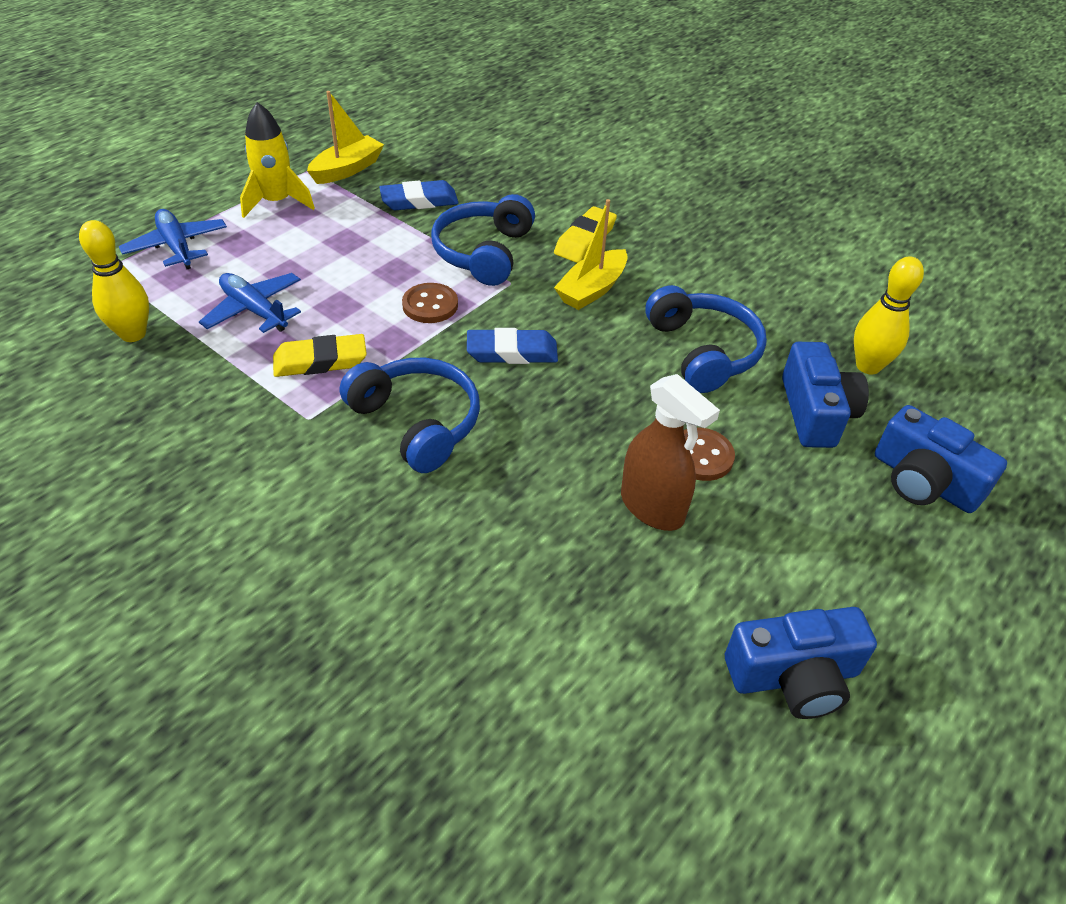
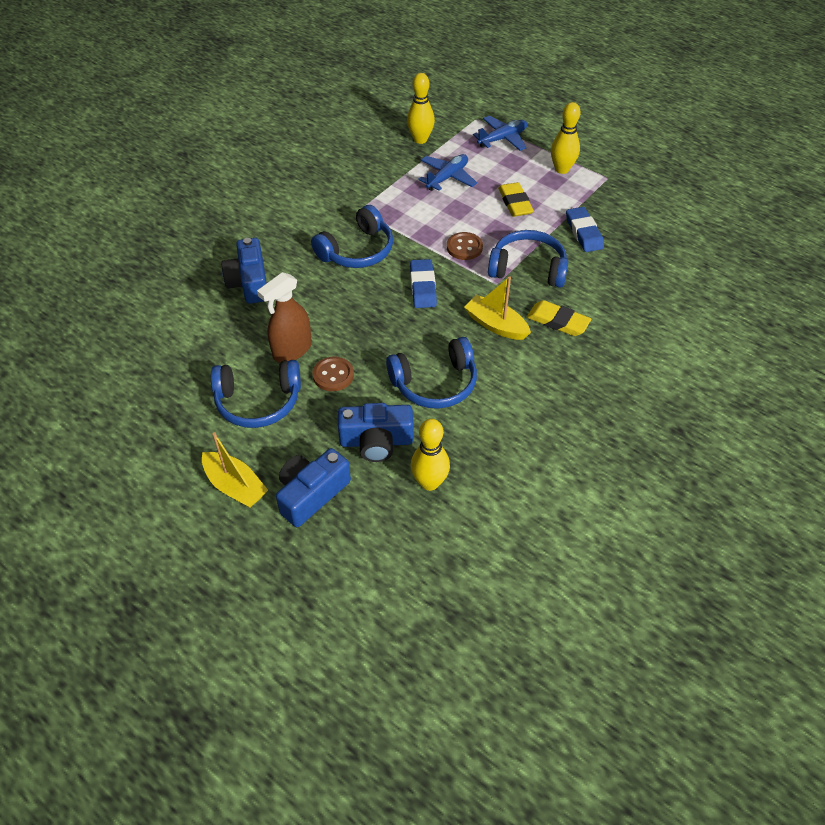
camera: 90 degrees right, 5 degrees up
(277, 202) = (562, 169): yellow rocket -> yellow bowling pin
(320, 361) = (405, 208): yellow eraser -> yellow eraser (515, 203)
(347, 169) = (613, 194): yellow boat -> yellow boat (235, 486)
(769, 549) = (258, 401): none -> blue headphones
(794, 676) = (174, 403): blue camera -> blue camera (249, 282)

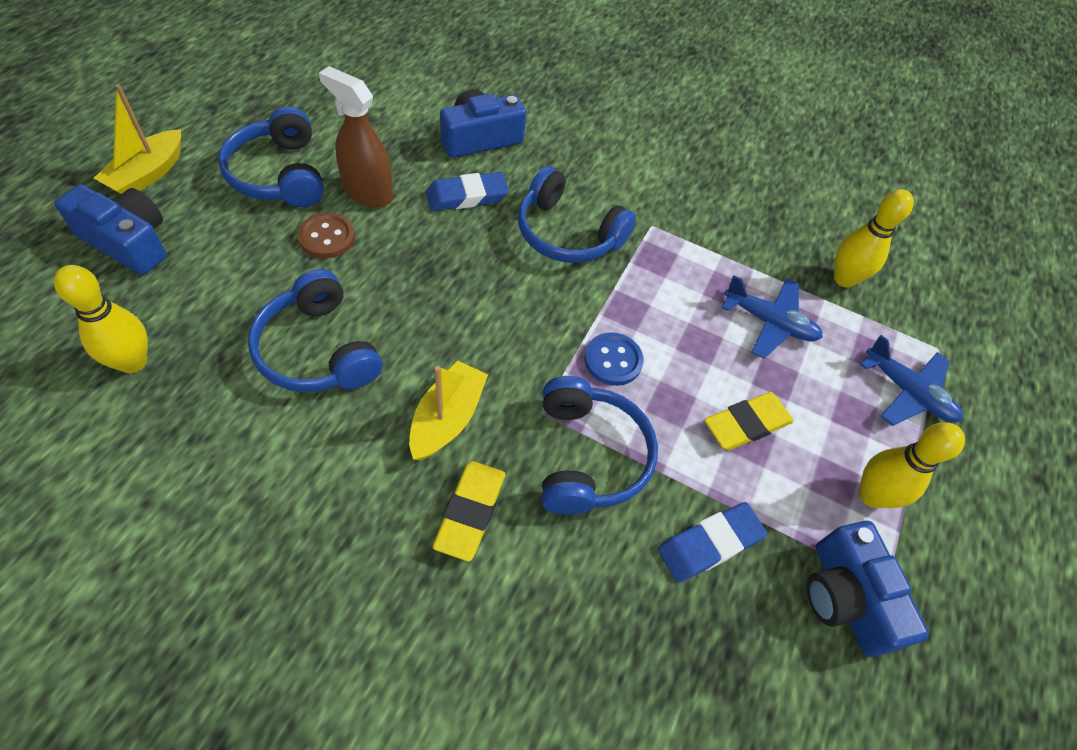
camera: 70 degrees right, 5 degrees up
(376, 441) = (210, 295): blue camera -> blue camera (846, 597)
(423, 287) = (512, 316): blue eraser -> blue eraser (467, 196)
(464, 247) = (613, 360): brown button -> blue button

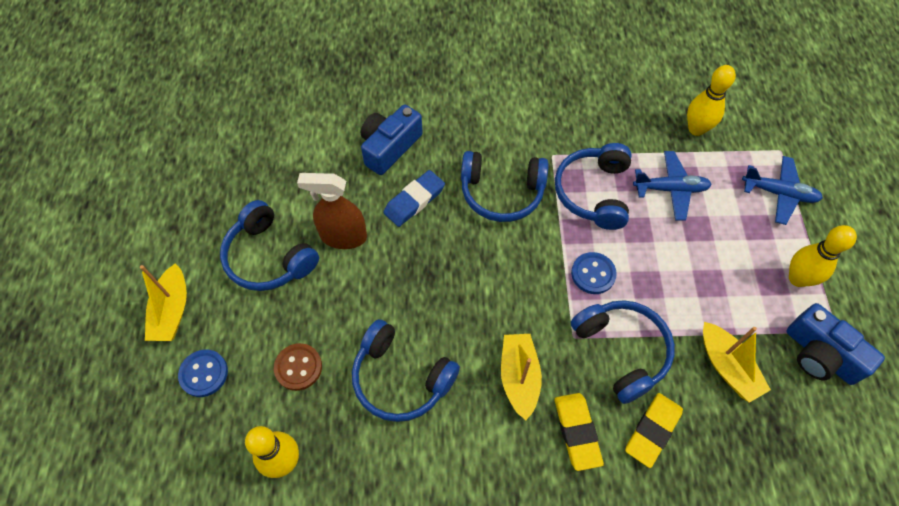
camera: 20 degrees left, 5 degrees up
(128, 242) = (204, 374): blue camera -> blue button
(327, 237) = (342, 289): brown button -> brown button (298, 367)
(673, 282) = (593, 192): none -> blue headphones
(709, 544) = (727, 367): blue eraser -> yellow boat
(746, 424) = (700, 272): yellow eraser -> yellow eraser (652, 430)

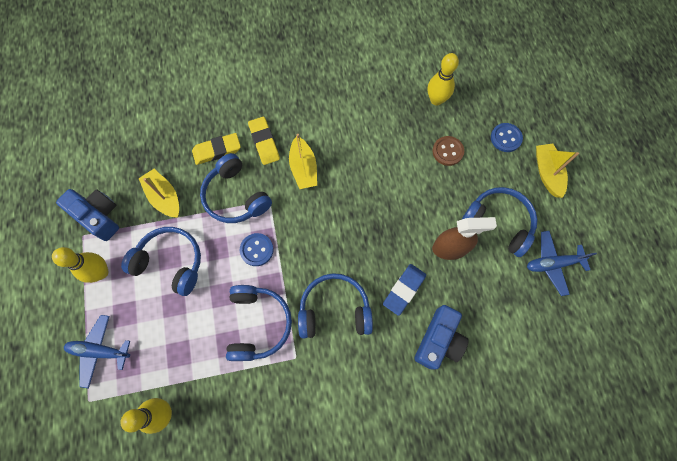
camera: 170 degrees right, 10 degrees up
(401, 378) = (380, 156): blue headphones -> blue headphones (171, 263)
(652, 430) = (217, 150): yellow eraser -> yellow eraser turned 45 degrees clockwise
(670, 189) = (193, 339): blue plane -> blue plane (553, 264)

